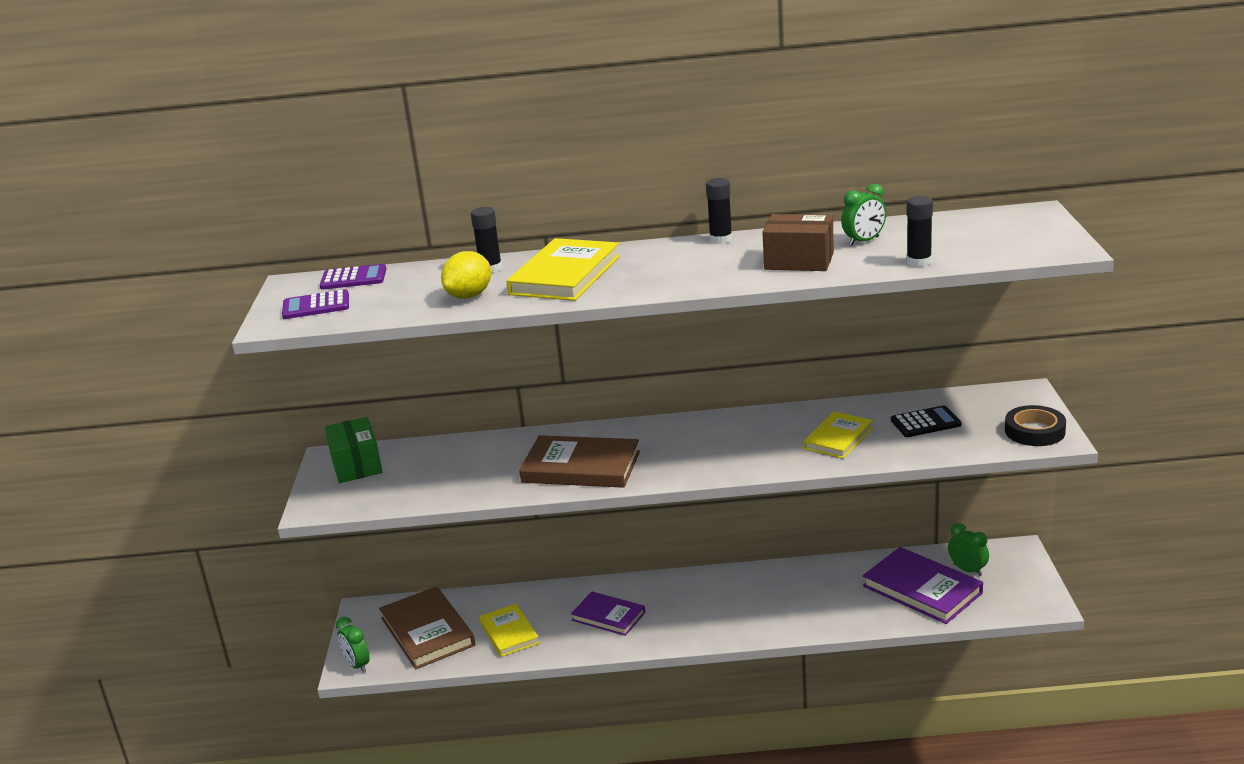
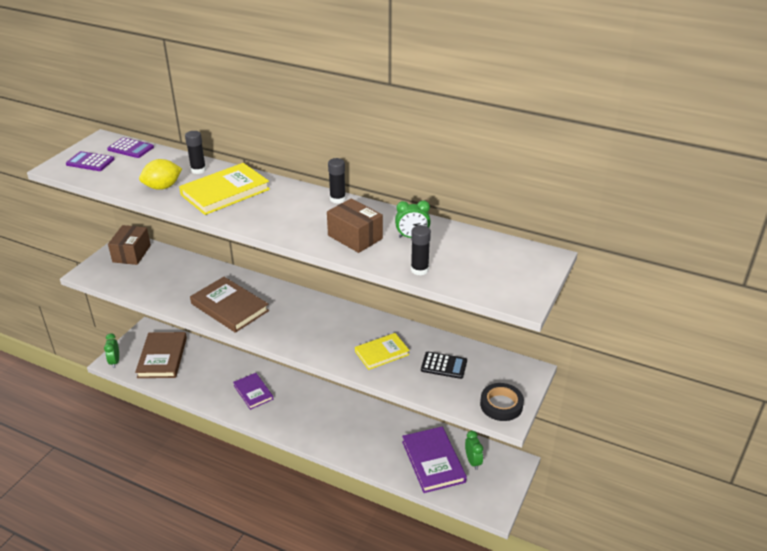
camera: 25 degrees right, 10 degrees up
(356, 465) = (131, 254): green box -> brown box
(509, 633) = (197, 378): yellow book -> none

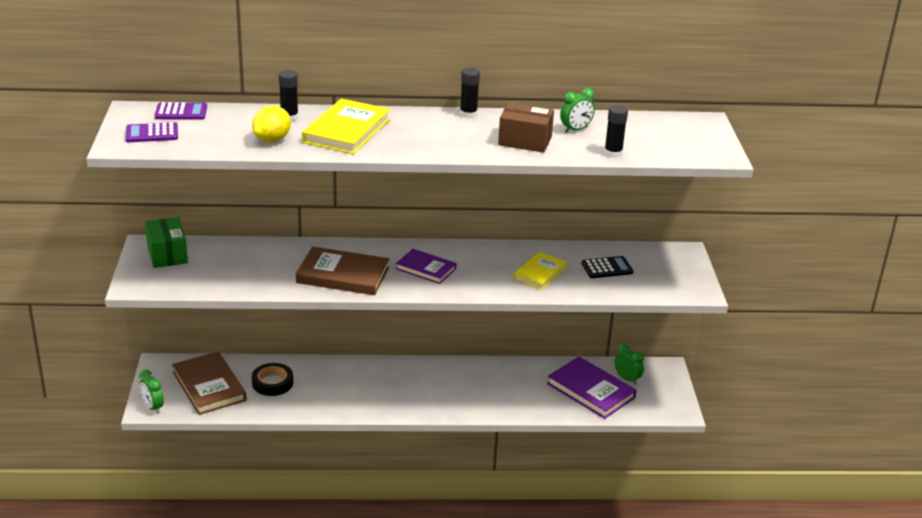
camera: 30 degrees left, 5 degrees down
(131, 254) = (167, 254): brown box -> green box
(253, 392) = (351, 388): purple book -> purple book (426, 269)
(501, 405) = (685, 284): black tape -> black tape (272, 383)

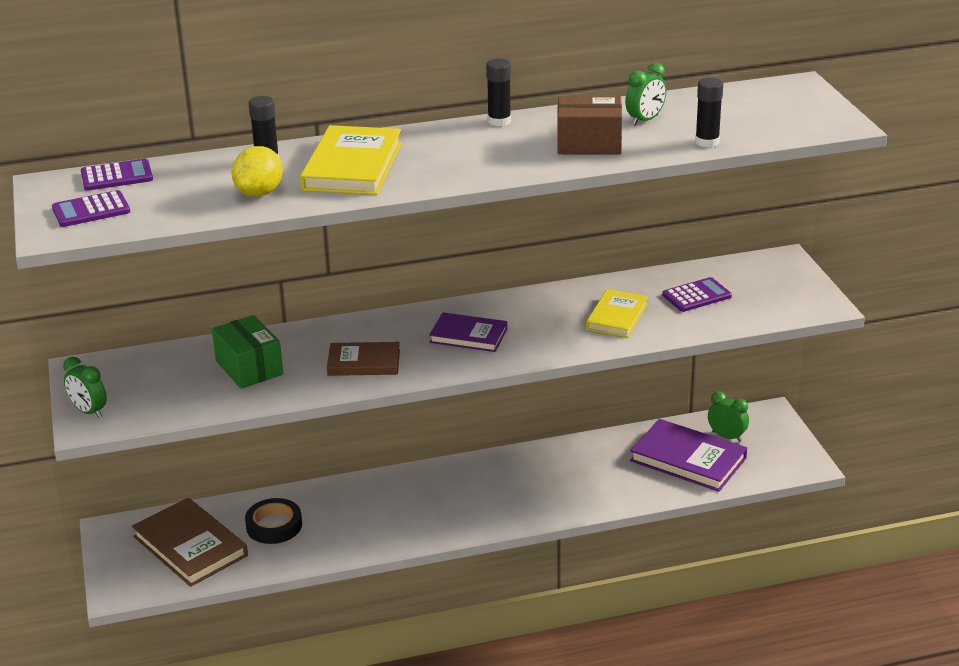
camera: 10 degrees left, 0 degrees up
(153, 407) = (124, 588): green clock -> green clock (89, 411)
(167, 254) = (115, 375): green box -> green box (249, 368)
(343, 275) = (364, 363): brown book -> brown book, size x0.63
(607, 268) = (696, 296): black calculator -> purple calculator

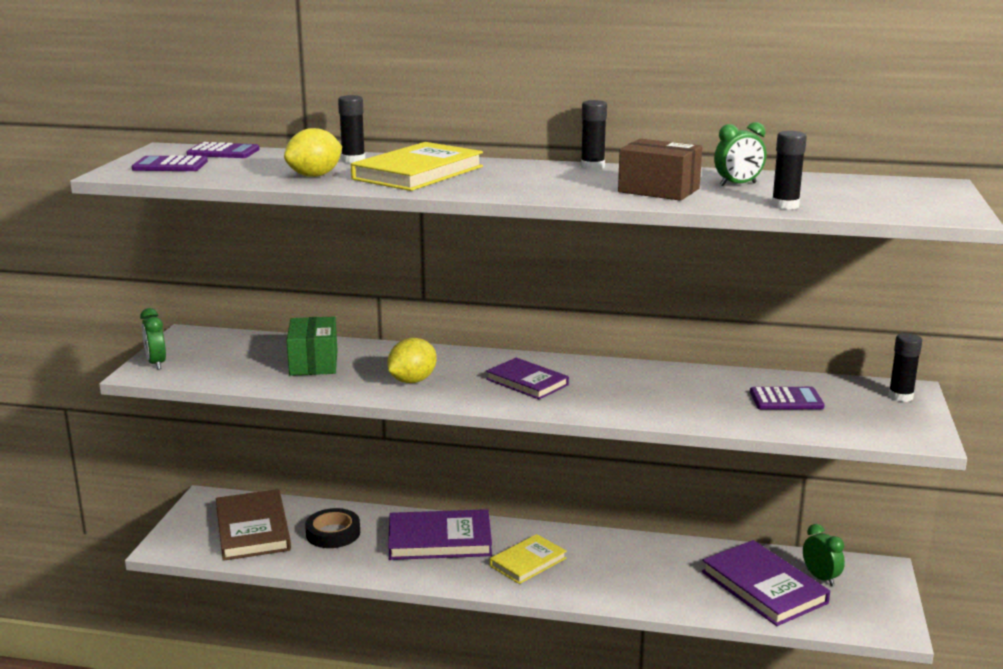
camera: 25 degrees right, 10 degrees down
(364, 363) = (412, 381): brown book -> yellow lemon
(381, 501) = (440, 540): none -> purple book
(616, 316) = (686, 398): yellow book -> yellow book (528, 562)
(781, 268) = (900, 396): none -> black glue stick

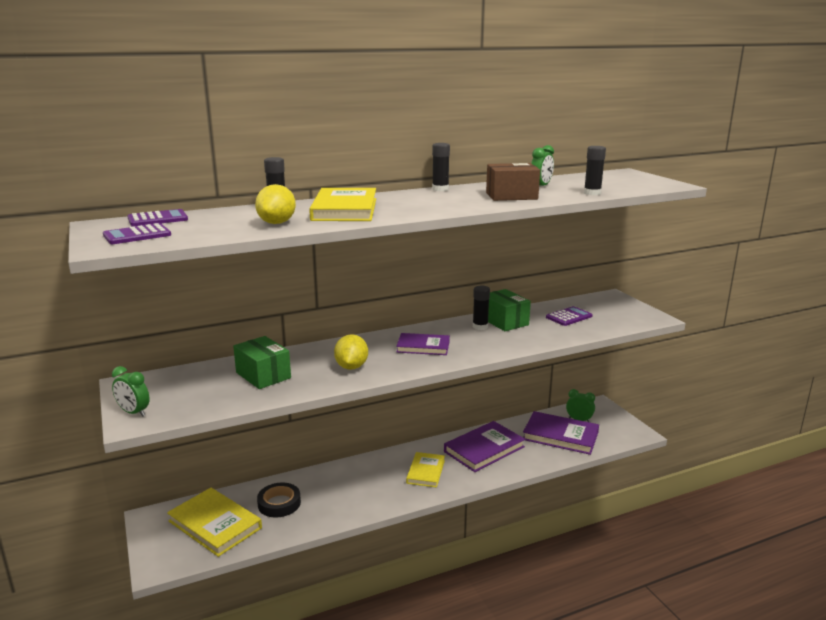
camera: 35 degrees left, 0 degrees up
(253, 529) = (215, 524): brown book -> yellow book
(440, 540) = (356, 479): purple book -> purple book (484, 449)
(682, 381) = (504, 321): none -> green box
(900, 396) = (613, 300): black glue stick -> black glue stick (480, 327)

